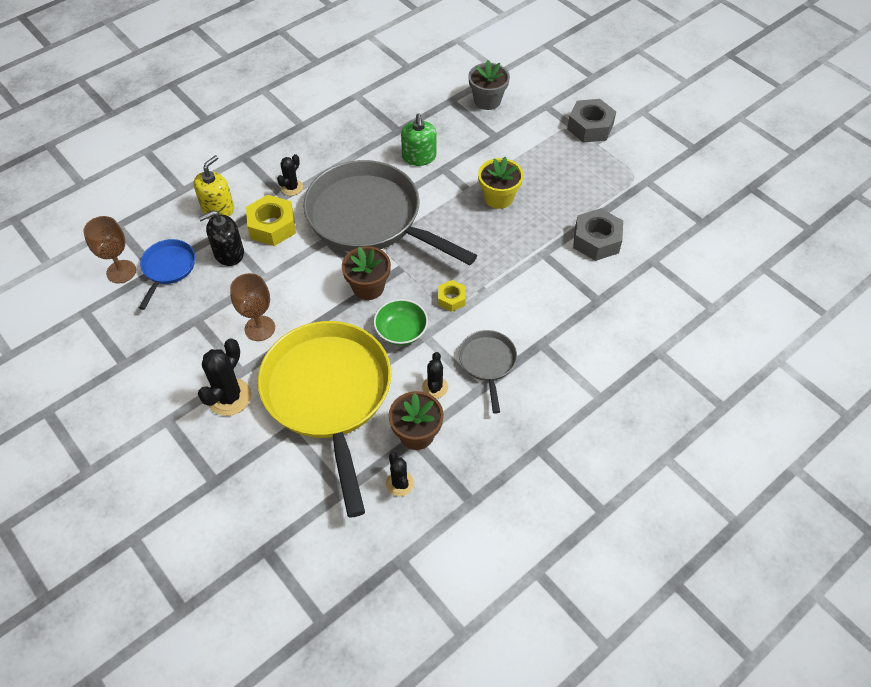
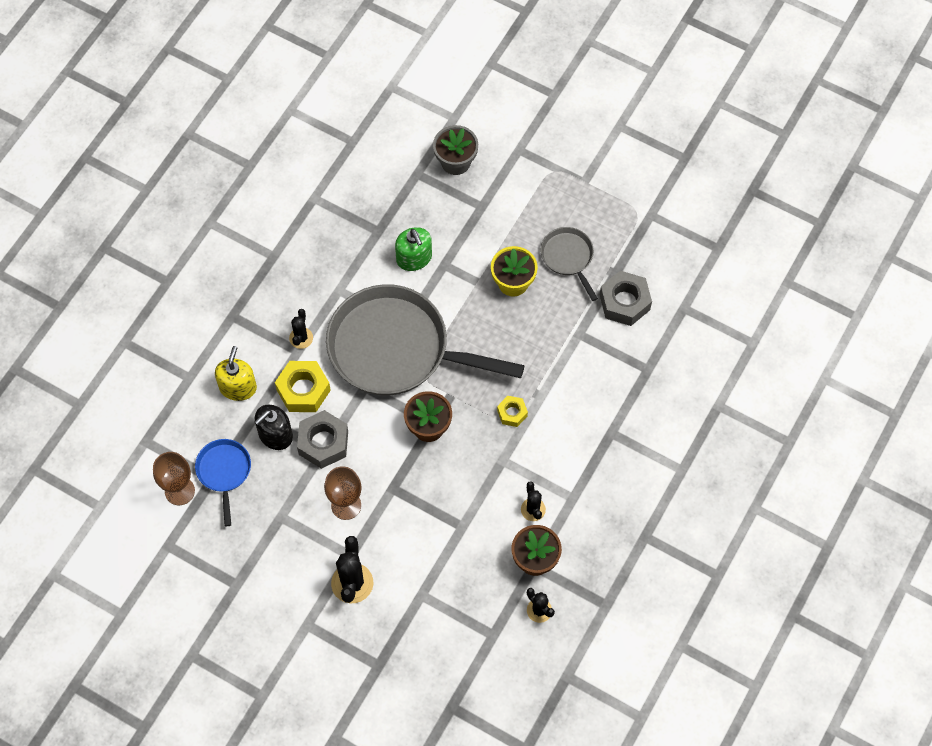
camera: 20 degrees left, 10 degrees up
(328, 396) = (441, 550): yellow pan -> none
(401, 331) = (479, 463): green bowl -> none
(487, 363) = (571, 469): grey pan -> grey pan (568, 258)
(590, 127) = (573, 164): grey nut -> grey nut (323, 443)

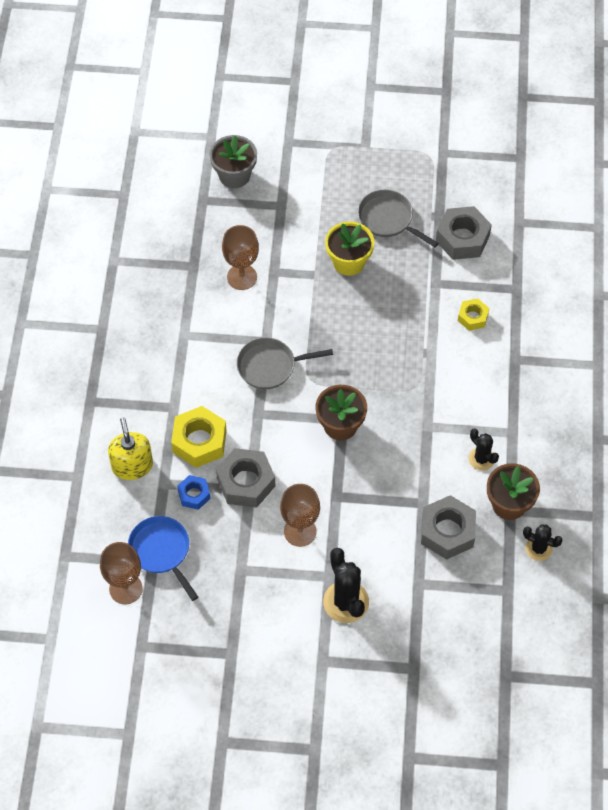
camera: 25 degrees left, 5 degrees down
(275, 435) = (194, 495): black soap dispenser -> blue nut
(301, 338) = (171, 394): black cactus -> none
(396, 349) = (270, 366): grey pan -> grey pan, size x0.45
(414, 258) = (242, 277): green soap dispenser -> brown goblet
(469, 561) = (447, 532): none -> grey nut
(512, 413) = (413, 380): yellow nut -> yellow nut (472, 317)

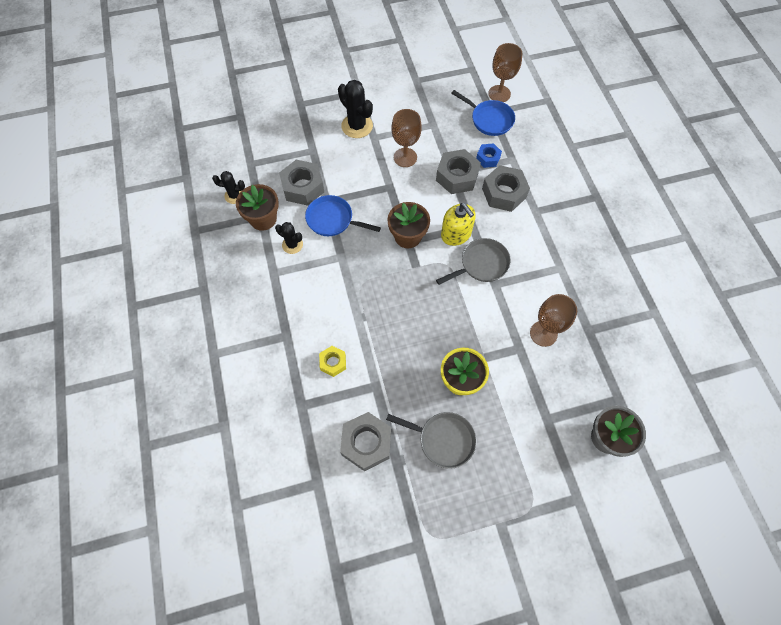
camera: 160 degrees right, 5 degrees up
(132, 465) = (540, 163): yellow soap dispenser -> yellow soap dispenser (456, 234)
(199, 441) = (504, 193): yellow nut -> grey nut
(423, 475) = (333, 220): none -> blue pan

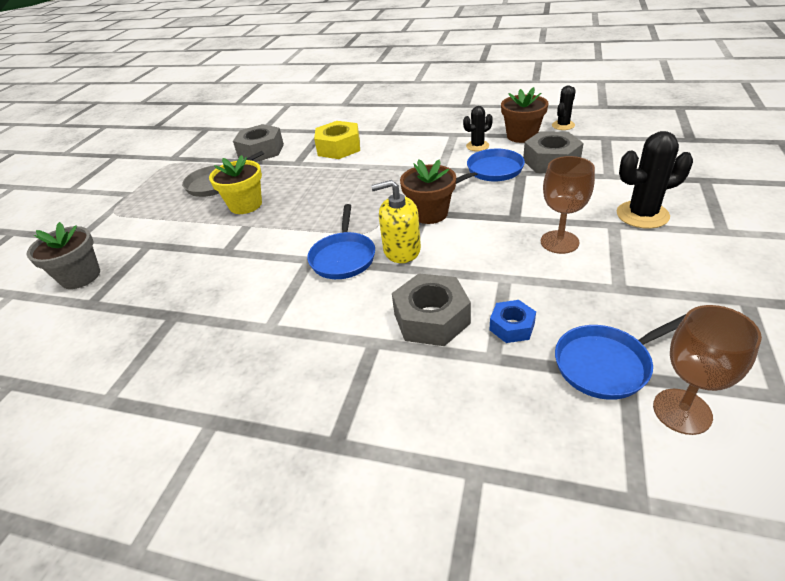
camera: 125 degrees right, 25 degrees down
(333, 362) = (339, 148): yellow nut -> yellow nut, size x1.76
(457, 176) = (495, 280): grey nut -> none
(481, 264) = (343, 257): grey pan -> blue pan
(543, 333) = (216, 275): brown goblet -> none

